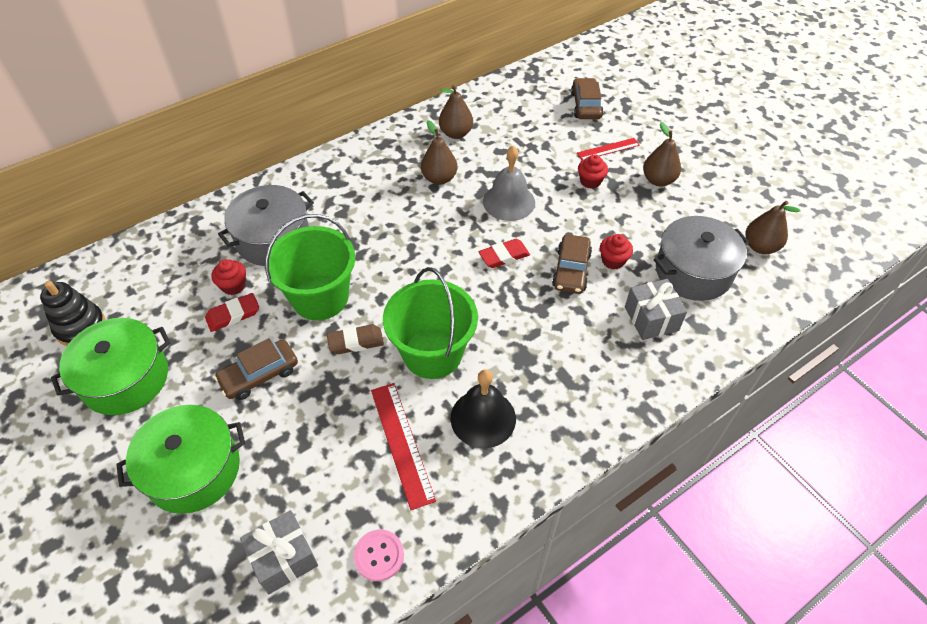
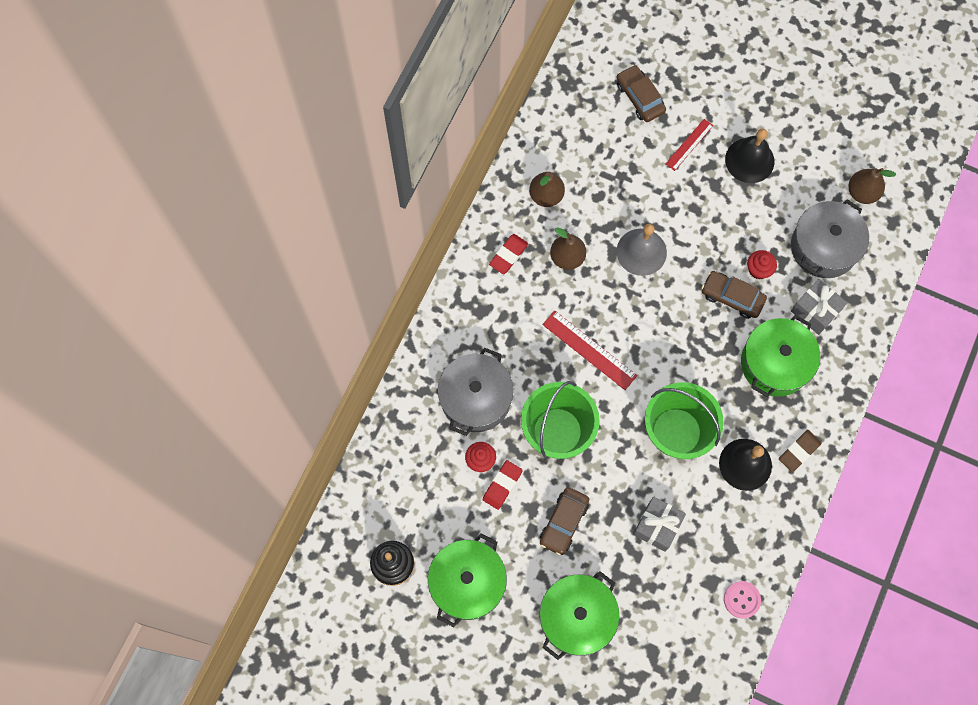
camera: 30 degrees left, 20 degrees up
(283, 558) = (683, 637): grey gift -> grey gift (657, 526)
(356, 342) = (613, 455): brown eraser -> brown eraser (799, 451)
(402, 443) = (703, 515): red ruler -> red ruler (589, 350)
(504, 256) = (672, 311): red eraser -> red eraser (508, 255)
(571, 270) = (732, 297): brown car -> brown car turned 135 degrees clockwise
(578, 343) = (775, 363): none -> green pot
(590, 181) = (695, 192): red cupcake -> none
(658, 180) = (749, 160): brown pear -> black bell

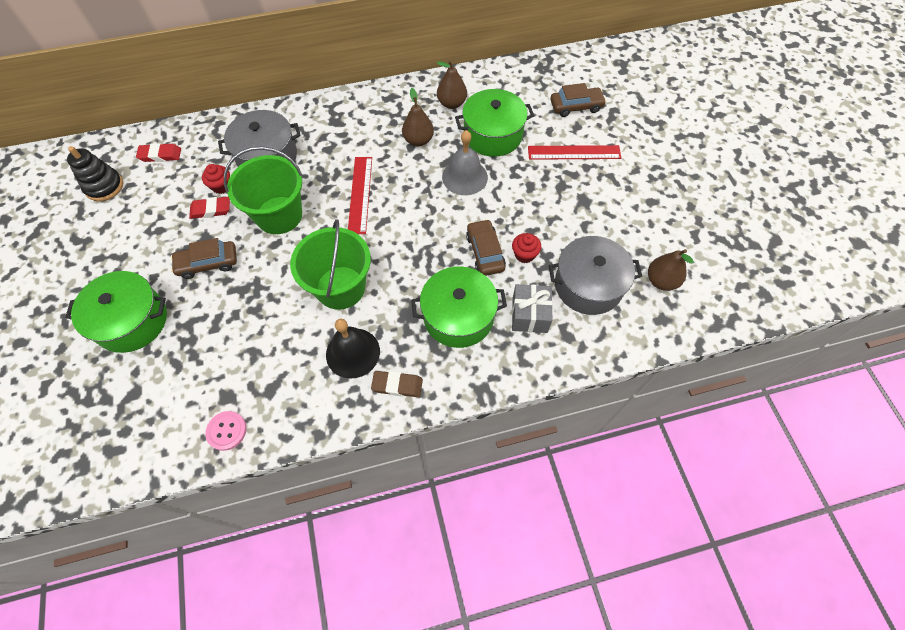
camera: 50 degrees right, 10 degrees down
(467, 583) = (117, 236): green pot -> green pot (493, 135)
(508, 255) = (389, 111): red eraser -> red eraser (160, 155)
(640, 97) = (576, 106): brown car -> brown car turned 60 degrees clockwise
(657, 526) = (250, 325): grey gift -> none
(689, 144) = (574, 153): red ruler -> red ruler, size x1.57
(749, 160) = (603, 193): black bell -> none

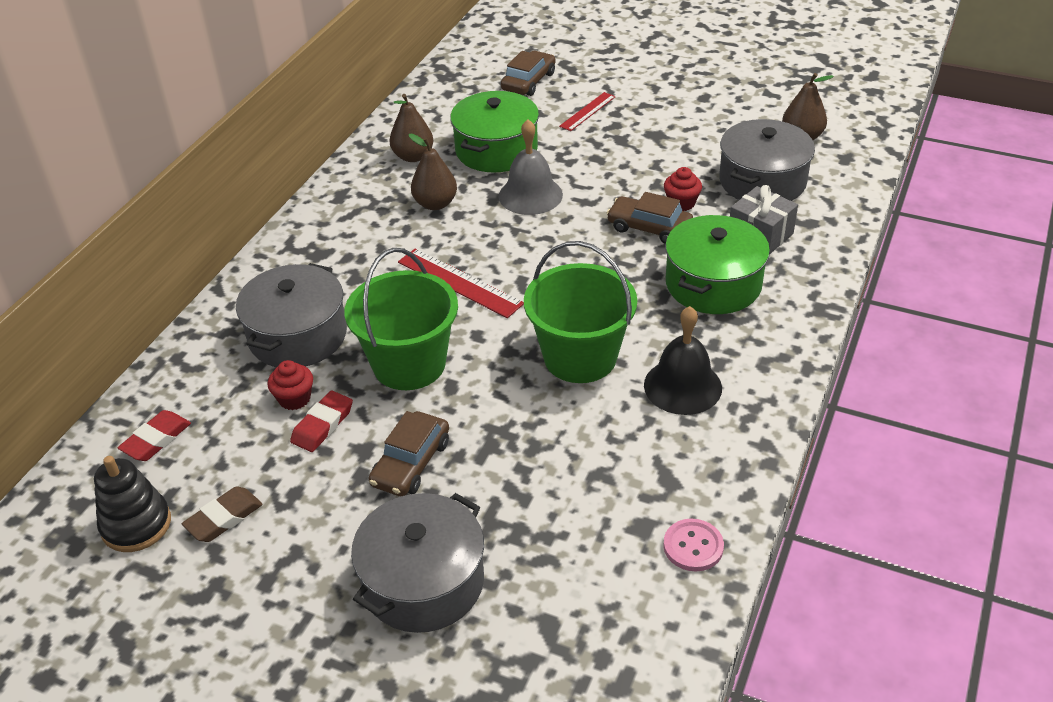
camera: 50 degrees left, 20 degrees down
(132, 321) = (423, 582): green pot -> grey pot
(397, 385) = (759, 369): brown eraser -> brown eraser (224, 518)
(574, 153) = (587, 111): red ruler -> red ruler, size x0.64

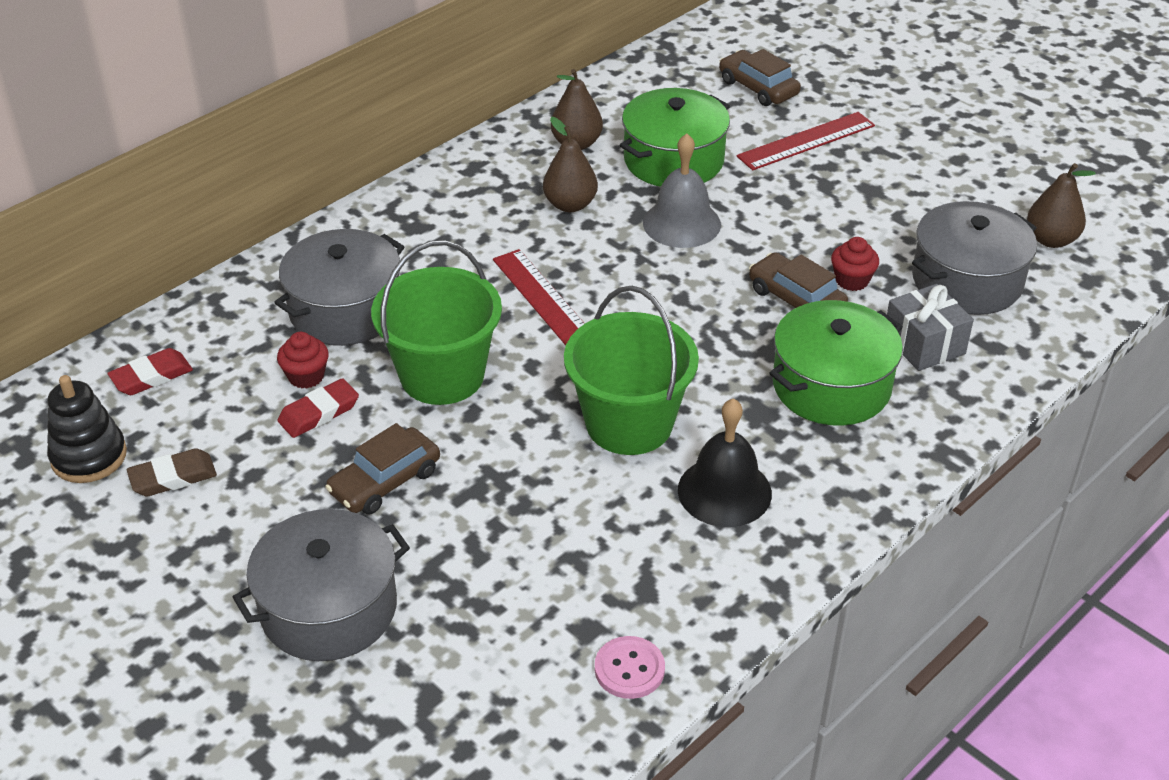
camera: 20 degrees right, 0 degrees up
(528, 81) = (758, 88): brown car -> brown car turned 90 degrees counterclockwise
(587, 111) = (806, 141): red ruler -> red ruler, size x1.57

